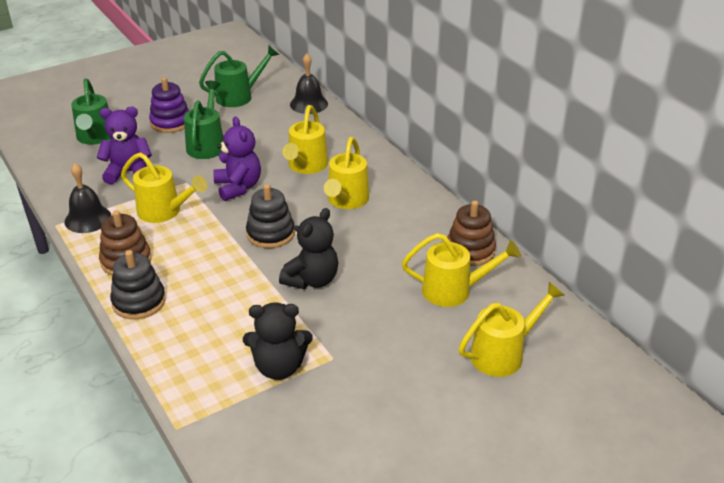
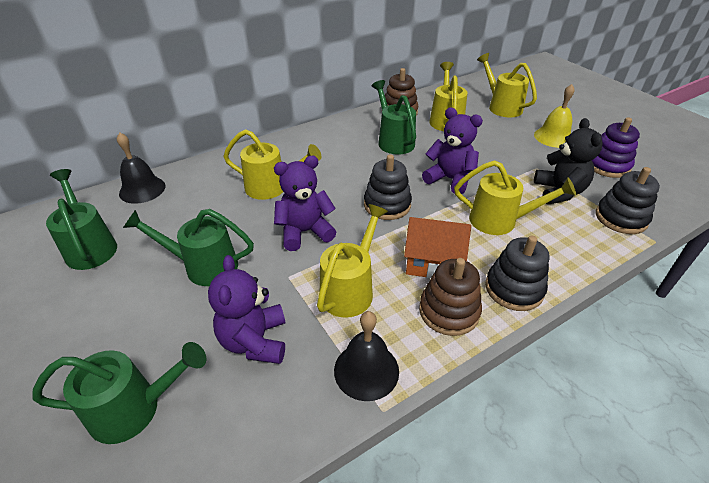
camera: 90 degrees left, 5 degrees up
(170, 122) = (128, 311): purple stacking toy -> purple stacking toy (607, 166)
(183, 257) = (432, 263): none -> orange house
(222, 410) = (621, 218): none -> black stacking toy
(312, 280) = (449, 179): black teddy bear -> purple teddy bear
(346, 201) = (334, 164): yellow watering can -> yellow watering can (500, 221)
(395, 243) = (393, 141): none -> green watering can
(413, 394) = (553, 137): none -> yellow bell

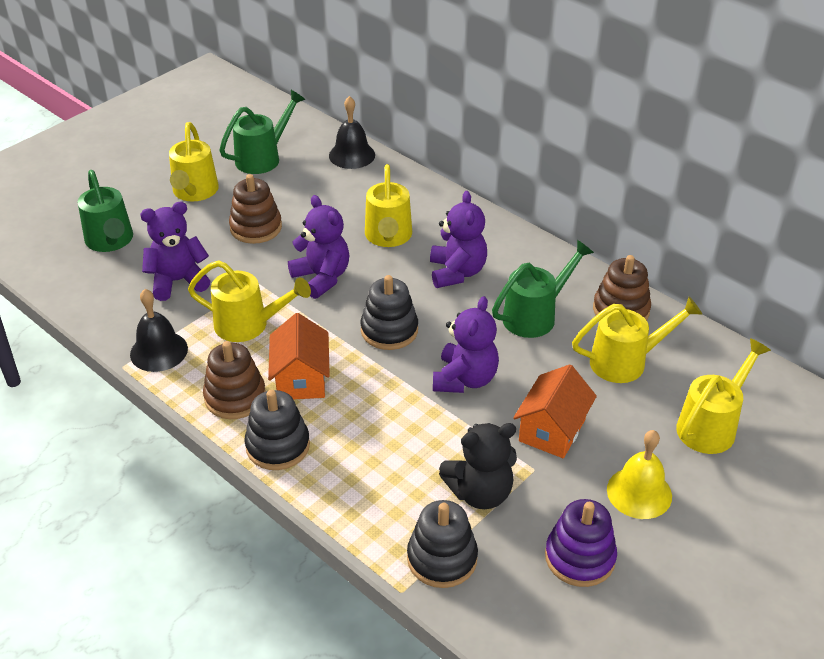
camera: 75 degrees right, 0 degrees up
(203, 266) = (256, 227): green watering can -> brown stacking toy
(334, 163) = (457, 272): none -> purple teddy bear
(500, 221) = (392, 432): yellow watering can -> yellow watering can (194, 192)
(502, 155) = (552, 430): none -> orange house

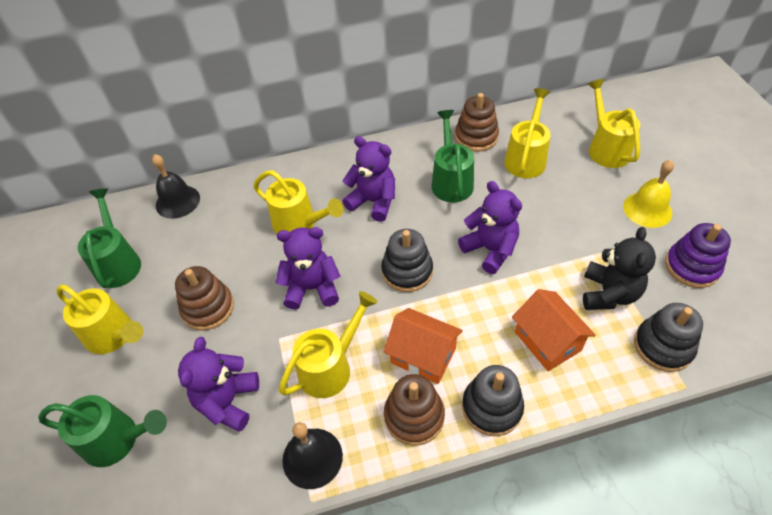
camera: 55 degrees left, 10 degrees up
(552, 430) = (568, 225): orange house -> orange house (547, 341)

